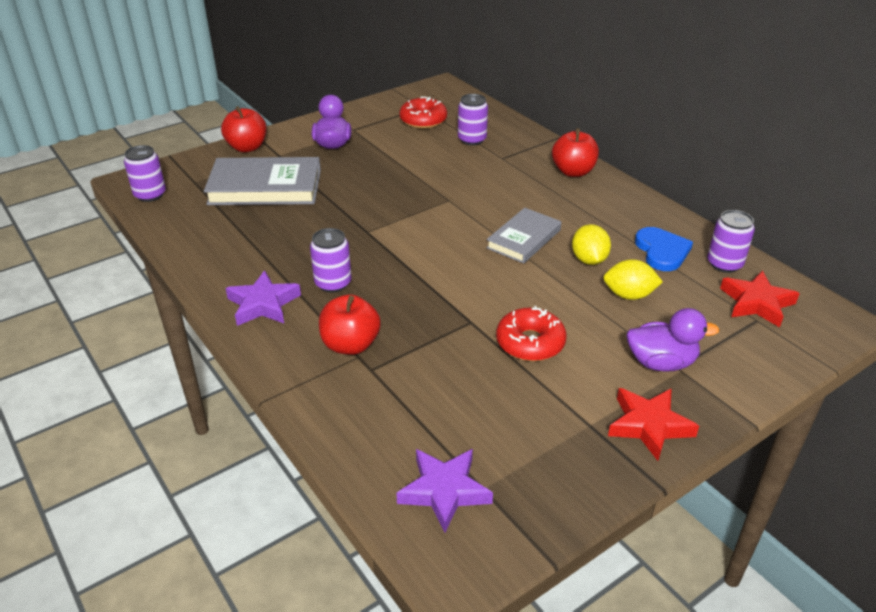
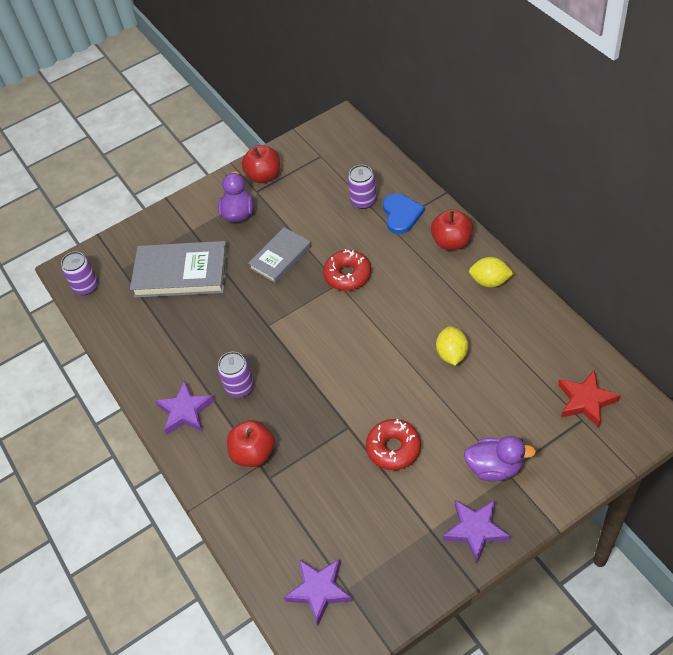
camera: 10 degrees right, 15 degrees up
(247, 147) = (163, 221): red apple -> red apple (264, 176)
(423, 120) = (320, 175): red donut -> red donut (347, 275)
(523, 239) = (399, 330): grey book -> grey book (280, 257)
(629, 295) = (480, 394): yellow lemon -> yellow lemon (490, 281)
(649, 426) = (475, 530): red star -> purple star
(662, 251) = (516, 342): blue heart -> blue heart (401, 214)
(724, 264) = (567, 355): purple can -> none

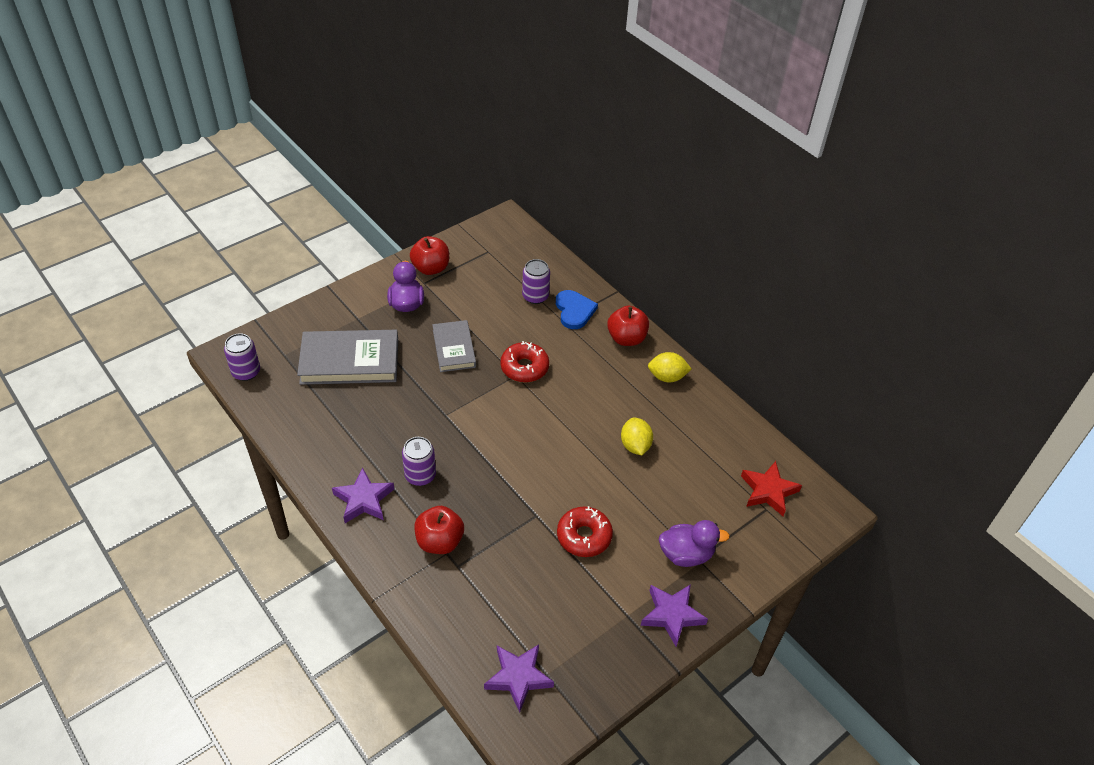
camera: 15 degrees left, 5 degrees down
(280, 257) = (454, 348): grey book -> grey book turned 45 degrees counterclockwise

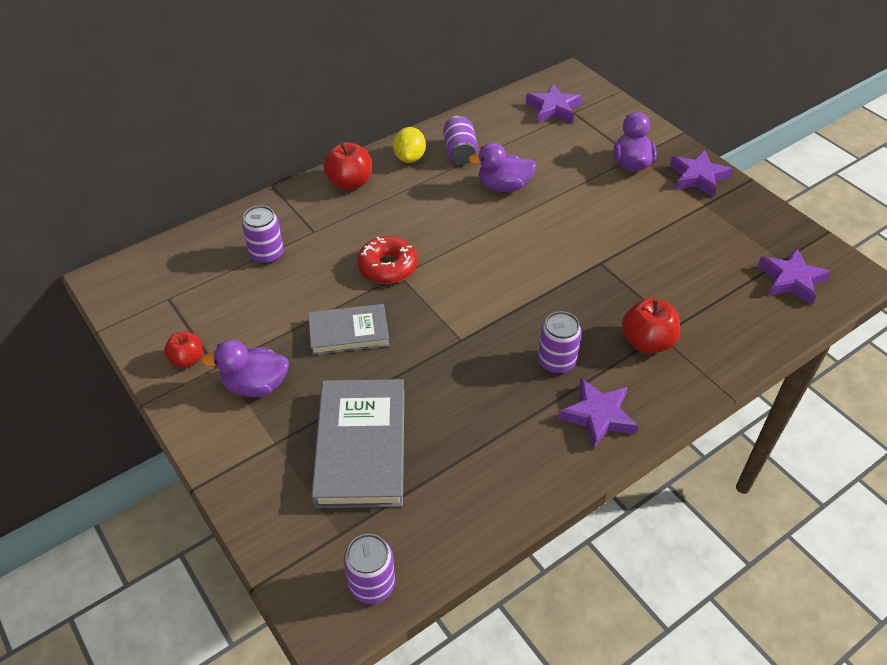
camera: 85 degrees left, 0 degrees up
(431, 268) = (187, 360): red apple -> red apple, size x0.65
(574, 311) = (298, 221): blue heart -> none
(584, 536) = (622, 228): red donut -> none
(635, 445) = (503, 186): yellow lemon -> purple duck
(681, 413) = (460, 152): none -> purple can
(768, 491) = (553, 109): red star -> purple star

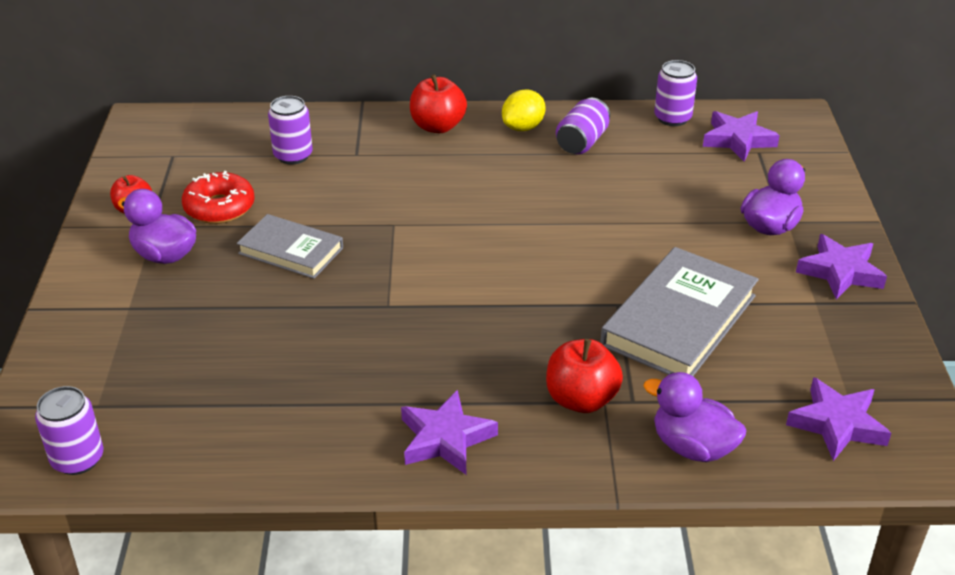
camera: 35 degrees right, 10 degrees down
(361, 447) = (194, 347): grey book -> grey book (679, 320)
(387, 267) = (390, 212): red donut -> red donut (219, 207)
(503, 186) = (593, 190): purple duck -> purple duck (692, 447)
(556, 361) = (460, 370): purple can -> purple can (672, 118)

